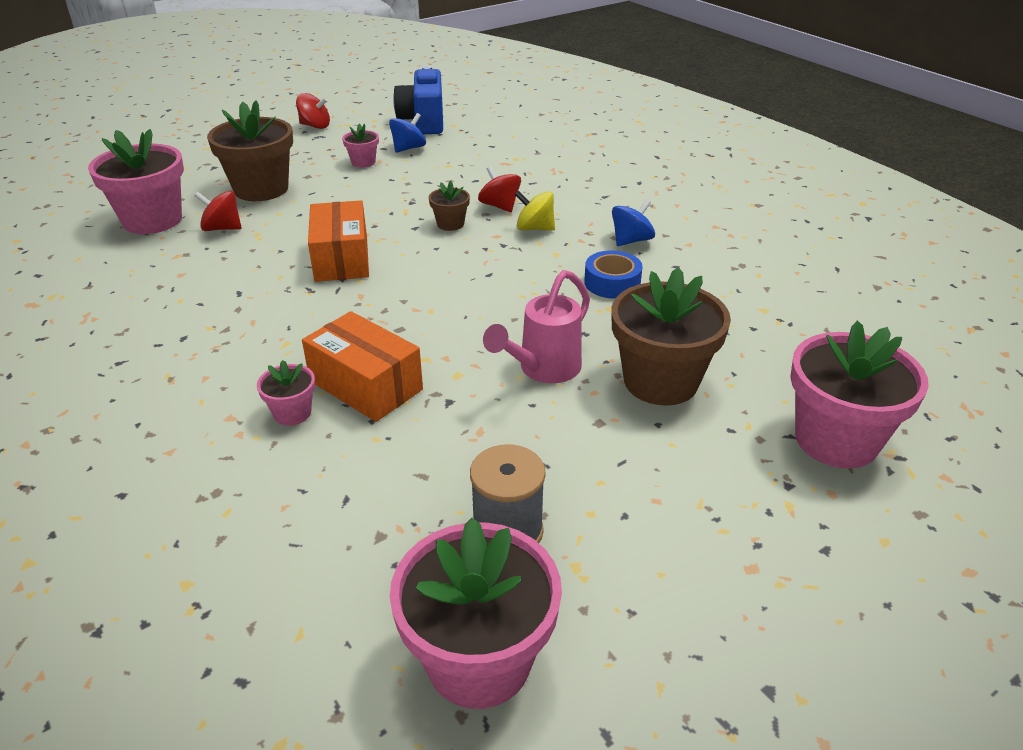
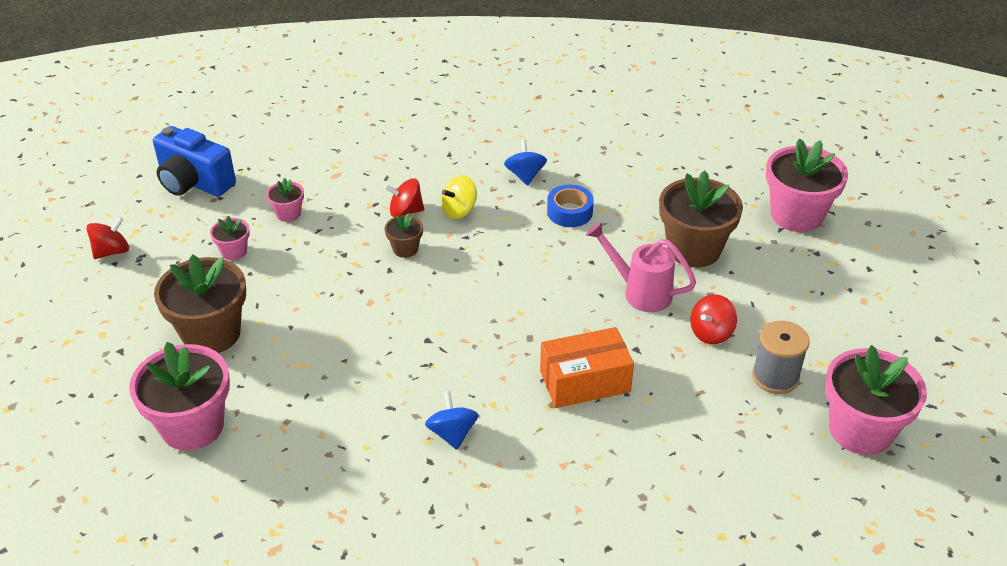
camera: 55 degrees left, 5 degrees up
(222, 228) = (263, 383): red spinning top -> red spinning top (711, 333)
(292, 413) = (586, 430): pink flower pot -> pink flower pot (288, 214)
(341, 259) = (397, 329): orange box -> none
(408, 148) = (239, 214): blue spinning top -> blue spinning top (452, 433)
(543, 370) = (639, 292): pink watering can -> pink watering can turned 135 degrees clockwise

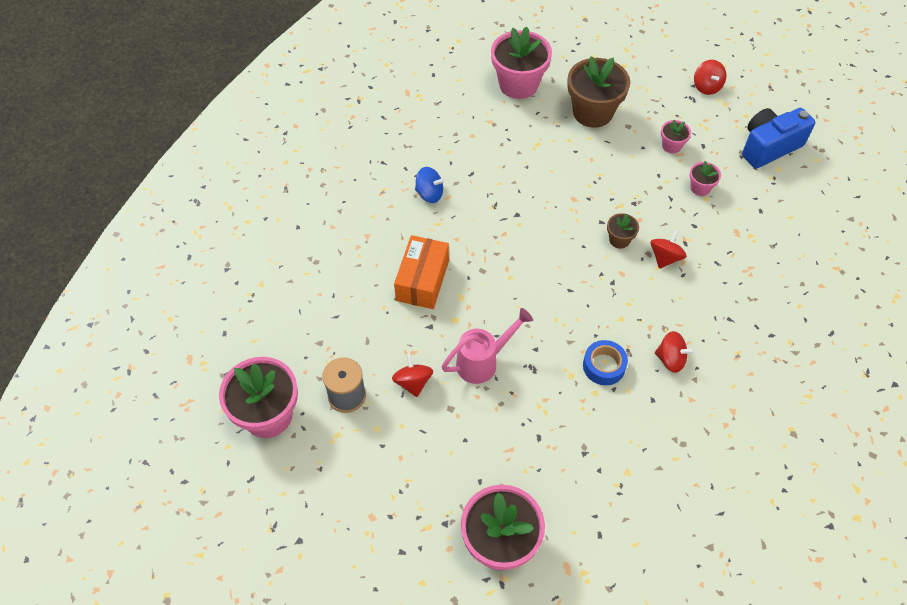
camera: 120 degrees right, 15 degrees up
(459, 210) = (647, 292): yellow spinning top -> none
(525, 175) = (670, 359): blue spinning top -> red spinning top
(693, 249) = (506, 429): brown flower pot -> none

